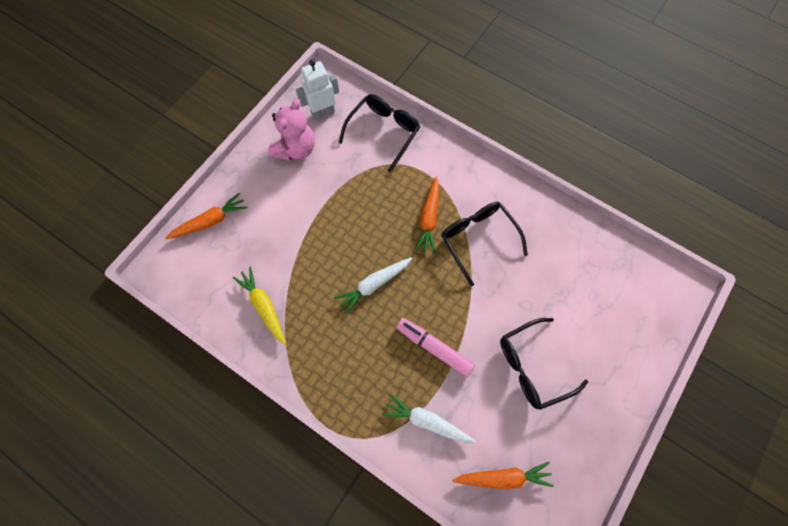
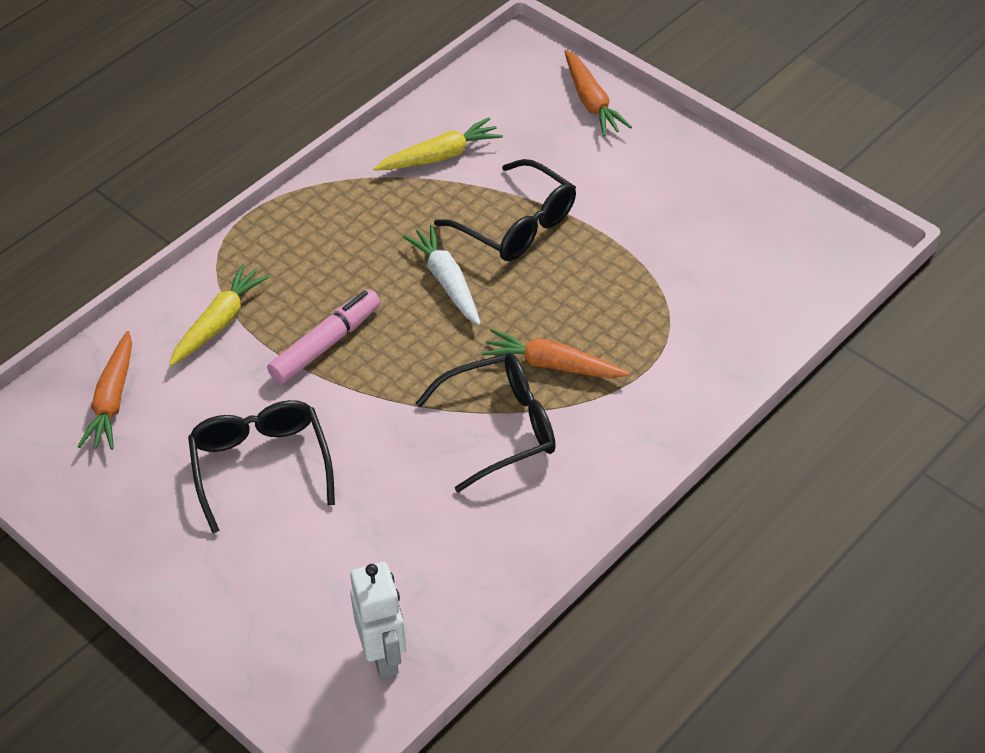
camera: 100 degrees right, 20 degrees down
(296, 149) = (713, 202): pink teddy bear -> none
(323, 113) = (787, 241): white robot -> white robot (384, 656)
(383, 132) = (737, 320): black glasses -> black glasses (516, 224)
(427, 421) = (219, 322): white carrot -> yellow carrot

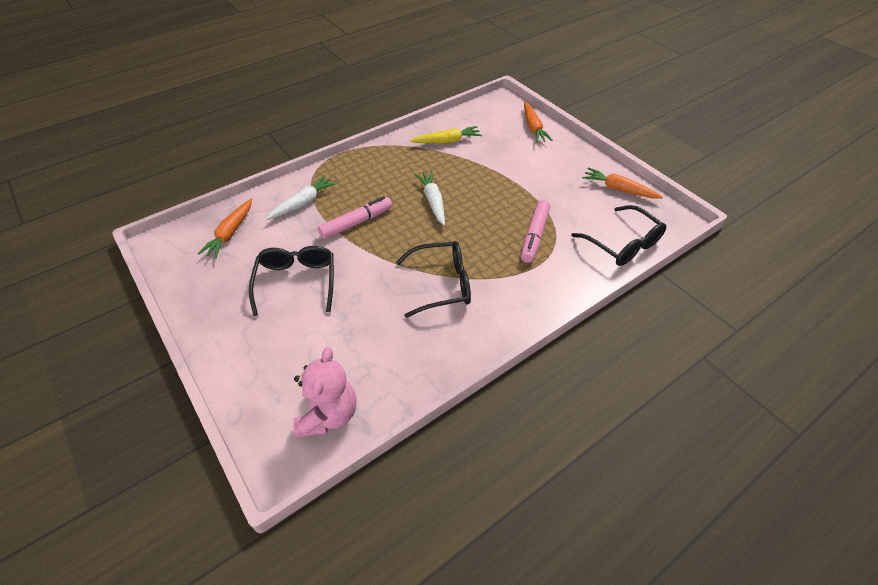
camera: 10 degrees right, 0 degrees up
(219, 322) = (303, 203): yellow carrot -> white carrot
(384, 656) = (328, 414): white robot -> pink teddy bear
(516, 224) = (478, 179): black glasses -> black glasses (622, 244)
(552, 365) = (481, 254): orange carrot -> orange carrot (619, 189)
(633, 317) = (534, 236): none -> pink marker

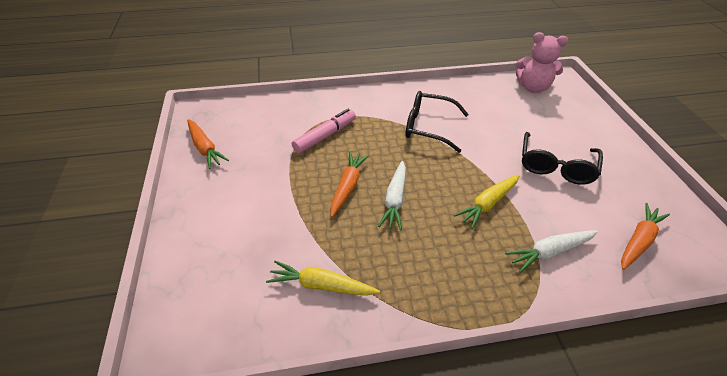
camera: 155 degrees left, 5 degrees down
(328, 414) = (533, 88): pink teddy bear -> pink teddy bear turned 105 degrees counterclockwise
(356, 223) = (488, 204): pink marker -> yellow carrot
(533, 127) = (188, 262): orange carrot -> orange carrot (347, 186)
(622, 244) = (263, 109): black glasses -> none

